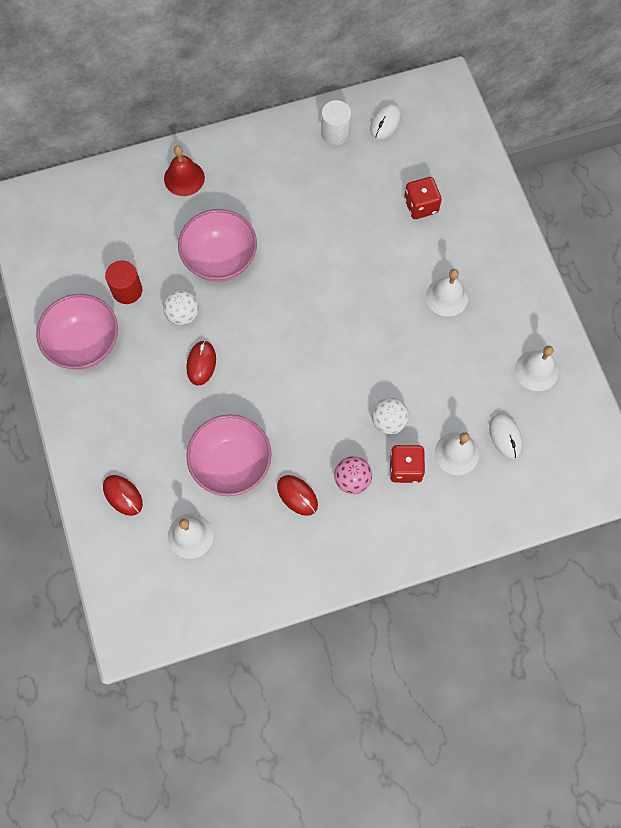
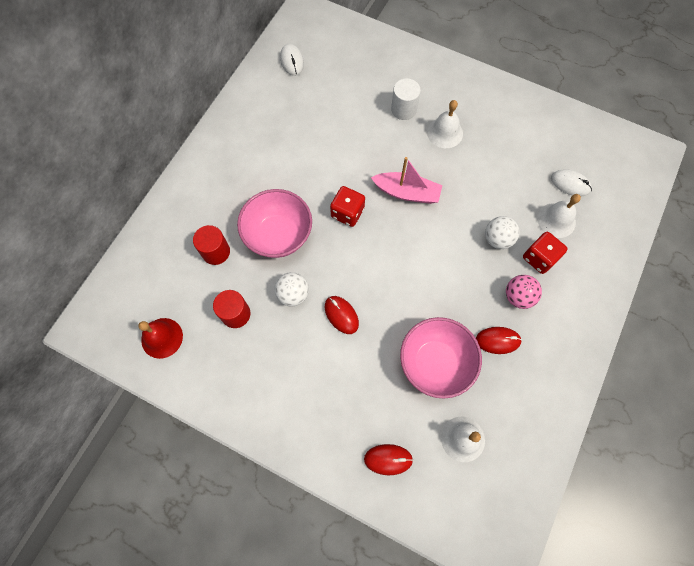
camera: 45 degrees left, 0 degrees up
(84, 344) = (245, 380): pink bowl -> none
(161, 230) = (216, 252): none -> red cylinder
(184, 178) = (195, 203): red bell -> red bell (162, 338)
(335, 133) = (267, 92): white cylinder -> white cylinder (403, 109)
(357, 317) = (407, 192): none -> pink boat
(421, 206) = (369, 92): red dice -> red dice (347, 213)
(536, 370) = (542, 130): white bell -> none

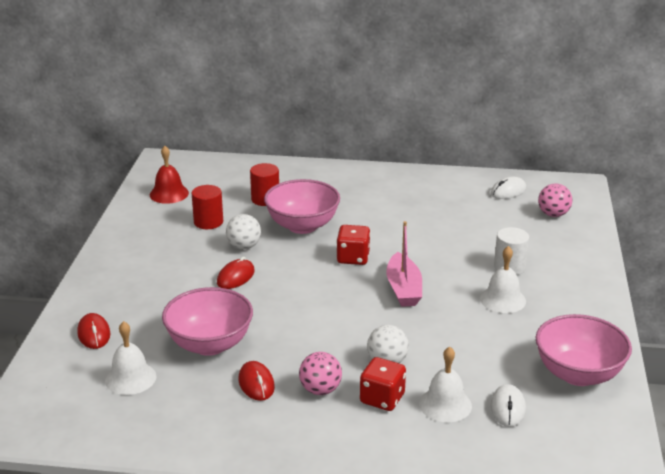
camera: 70 degrees right, 40 degrees down
(341, 48) = (553, 214): none -> pink ball
(545, 127) = (578, 374): none -> pink bowl

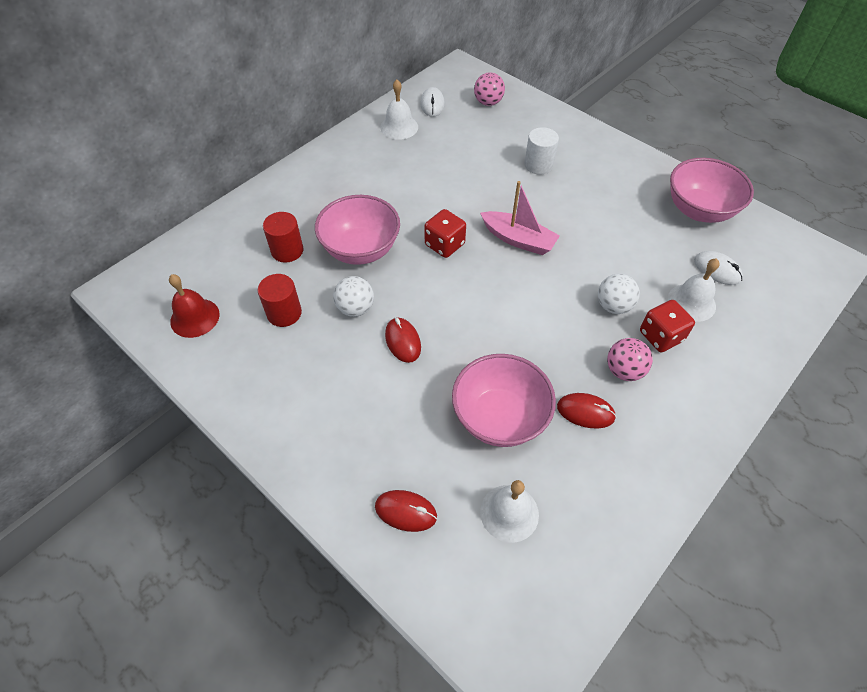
camera: 55 degrees left, 25 degrees up
(503, 299) = (579, 193): white bell -> white bell (399, 127)

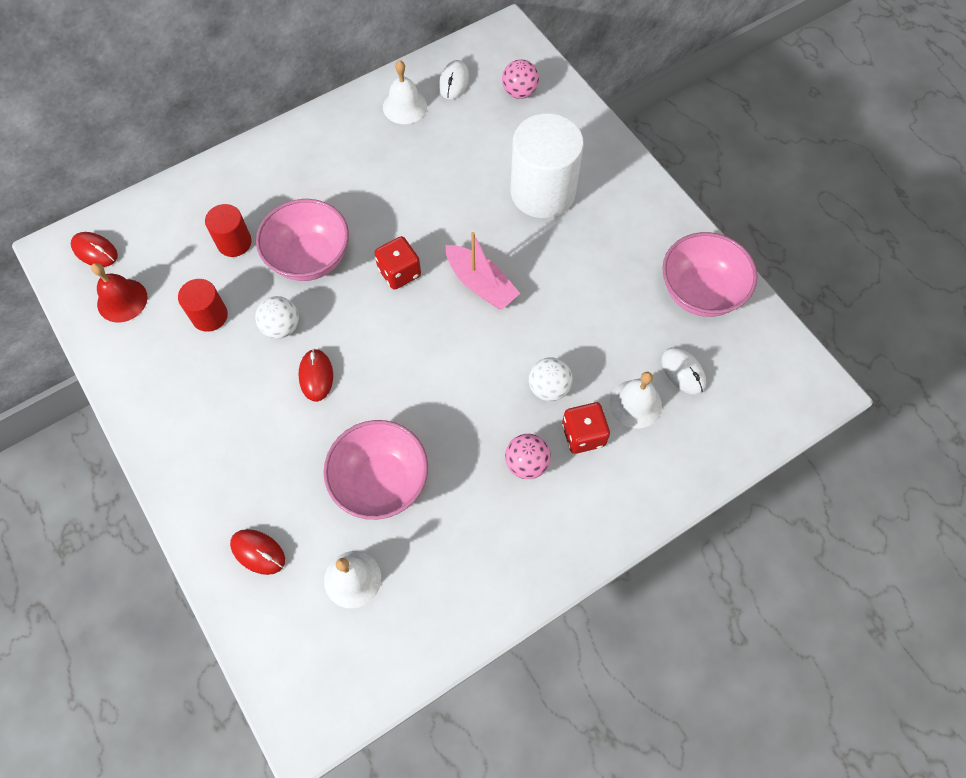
camera: 15 degrees right, 10 degrees up
(538, 165) = (542, 192): white cylinder -> white cylinder, size x1.93
(585, 412) = (468, 498): red mouse -> red mouse (95, 251)

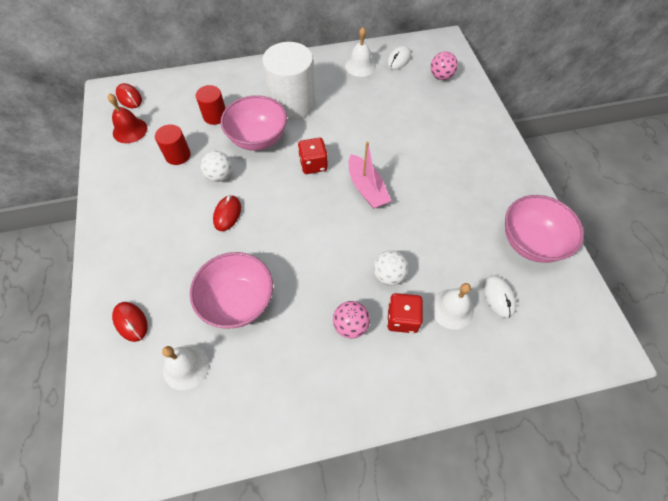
camera: 20 degrees right, 5 degrees down
(542, 192) = (434, 141): white cylinder -> white cylinder (292, 104)

